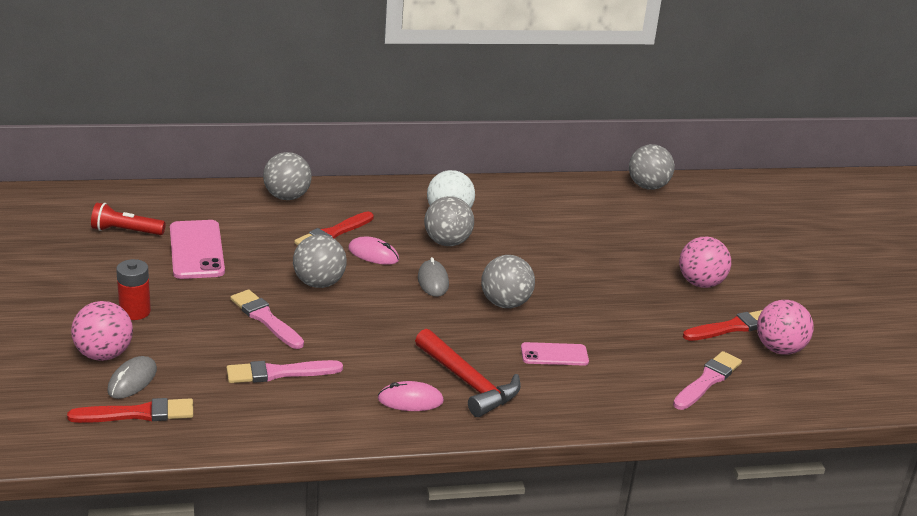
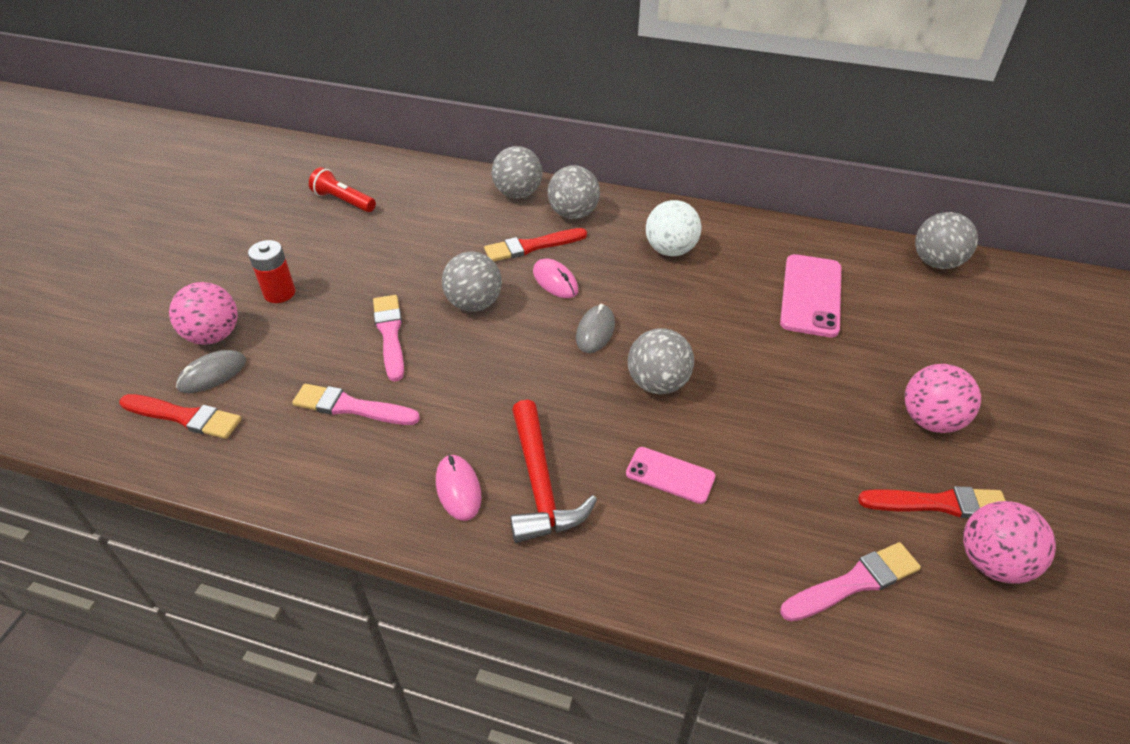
camera: 30 degrees right, 15 degrees up
(196, 250) = (388, 236): pink phone -> pink phone (811, 295)
(410, 400) = (458, 489): pink mouse -> pink mouse turned 45 degrees clockwise
(447, 242) = (645, 285): grey ball -> grey ball (573, 214)

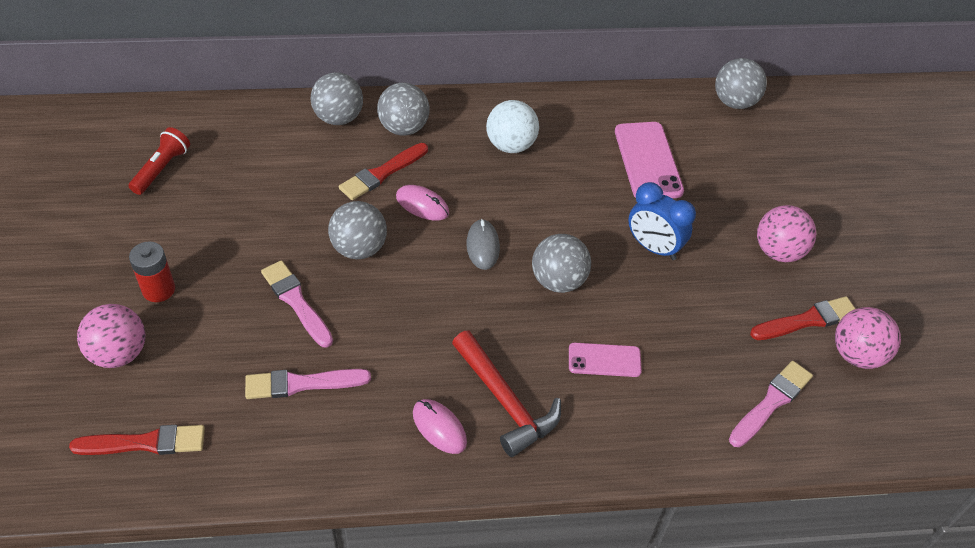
camera: 25 degrees left, 5 degrees up
(212, 374) = (145, 393): grey mouse -> none
(343, 201) = (162, 169): red flashlight -> red flashlight turned 105 degrees clockwise
(779, 378) = (653, 247): none -> blue clock

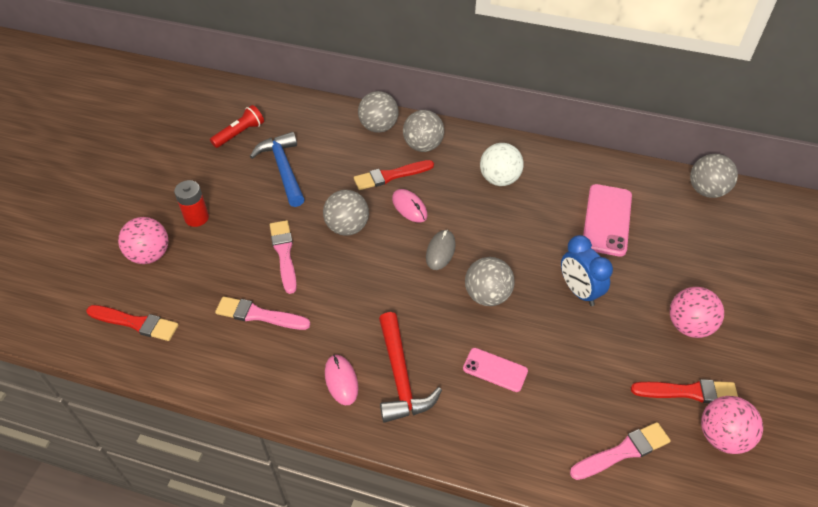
camera: 25 degrees right, 0 degrees up
(243, 199) = (283, 169): none -> blue hammer

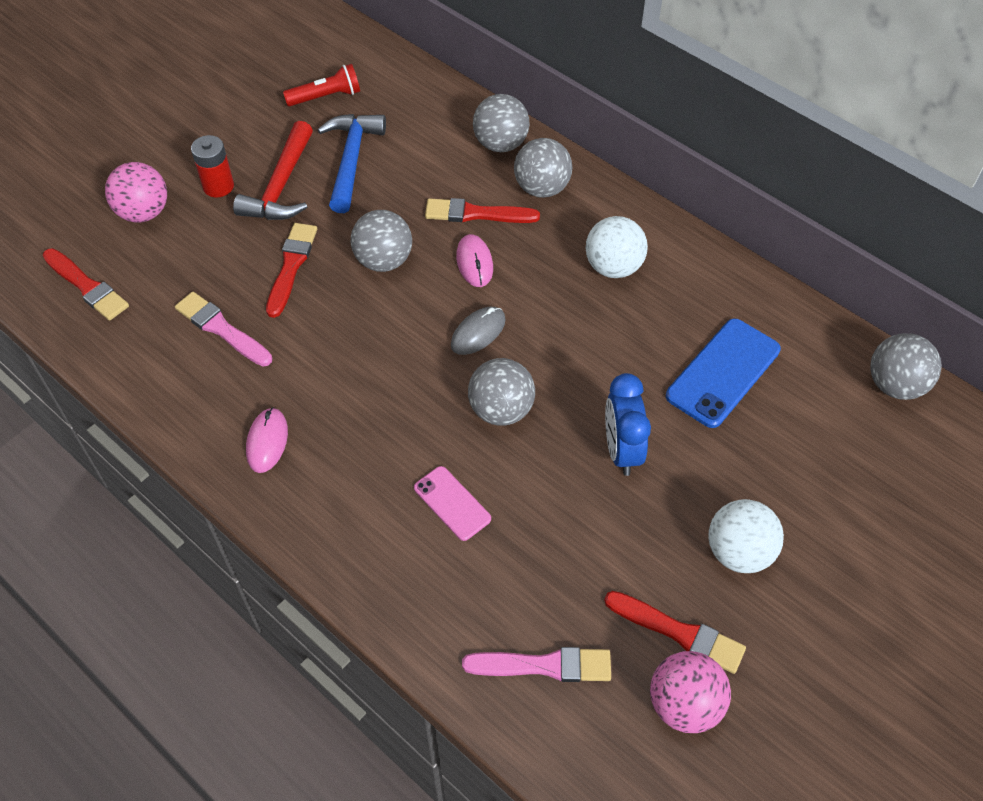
camera: 25 degrees right, 5 degrees up
(284, 253) = (291, 266): pink brush -> red brush
(401, 377) = (336, 466): red hammer -> red hammer (281, 186)
(607, 220) = (723, 373): pink phone -> blue phone
(688, 326) = (738, 552): pink ball -> white ball

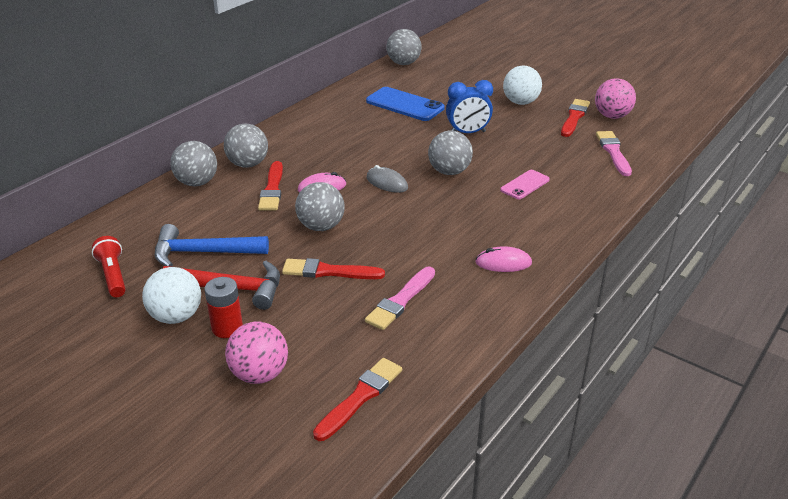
camera: 95 degrees left, 20 degrees down
(613, 267) = (324, 137): white ball -> white ball (176, 316)

